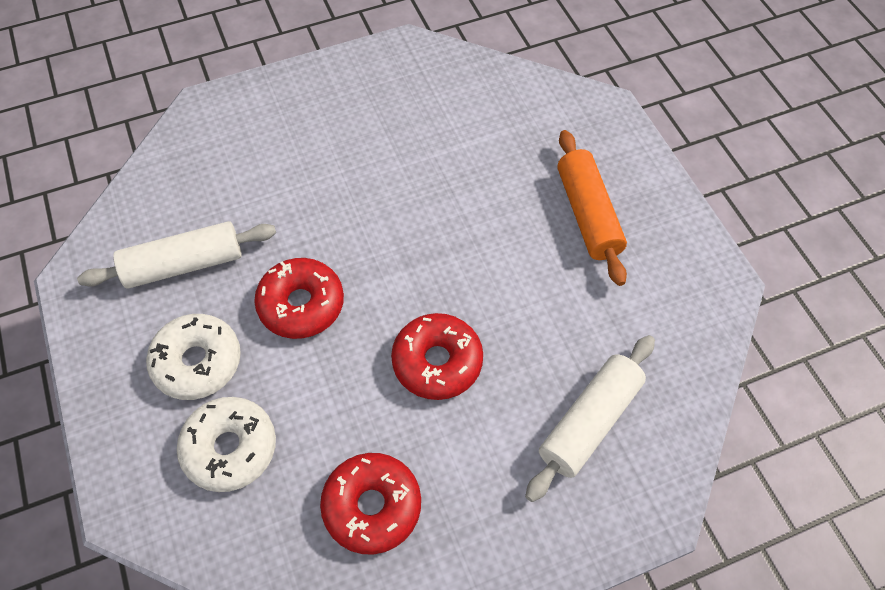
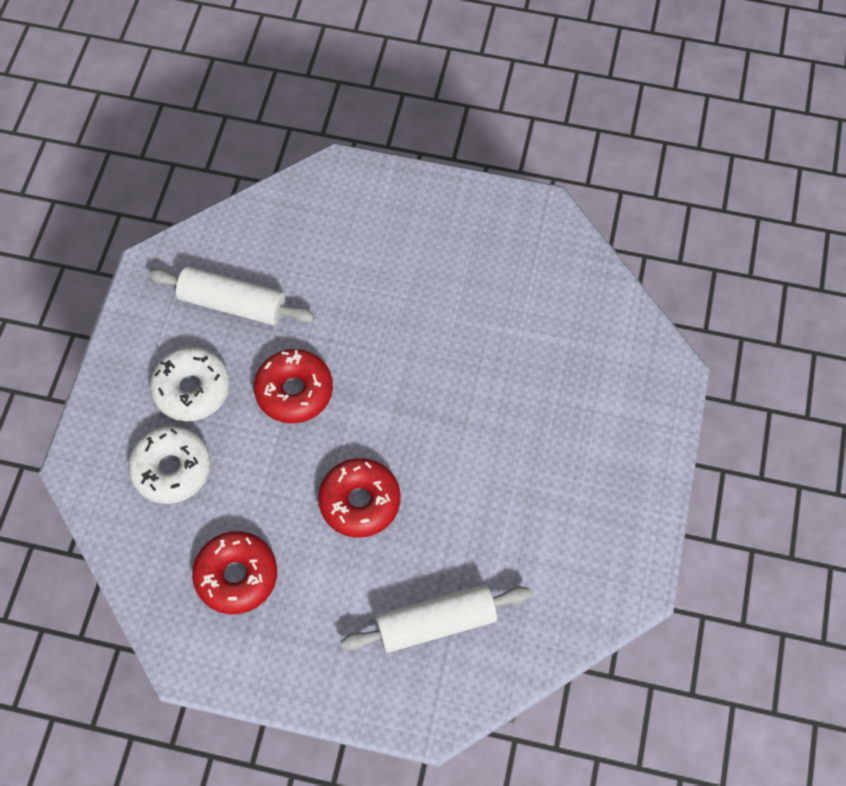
camera: 35 degrees right, 5 degrees up
(588, 214) = (573, 458): orange rolling pin -> none

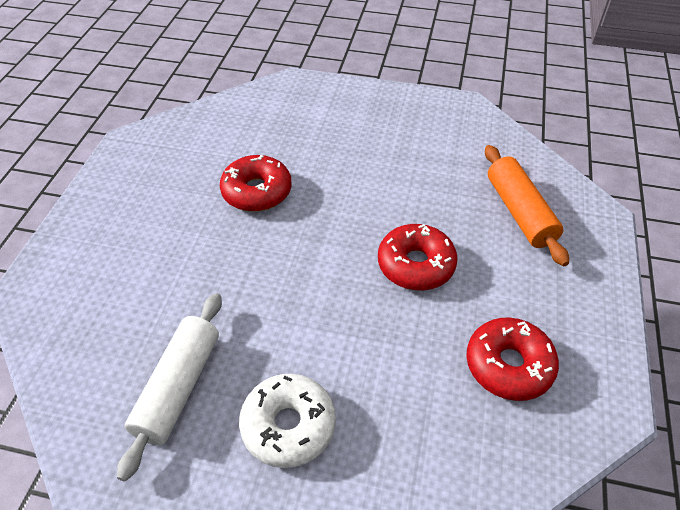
camera: 90 degrees left, 15 degrees down
(171, 469) = (392, 441): white donut -> none
(294, 391) = (296, 321): red donut -> red donut (257, 191)
(436, 623) = (519, 212): white rolling pin -> orange rolling pin

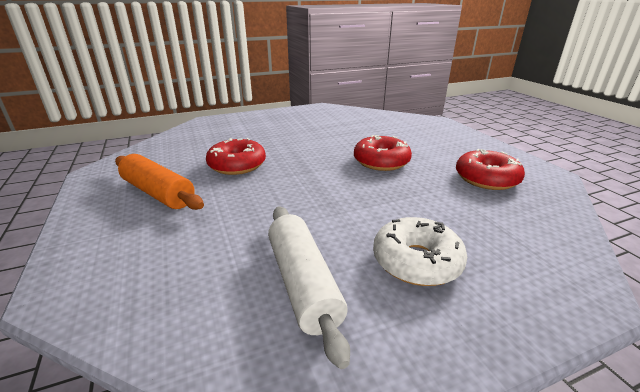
camera: 35 degrees left, 20 degrees down
(519, 212) = (402, 130): orange rolling pin -> orange rolling pin (158, 193)

